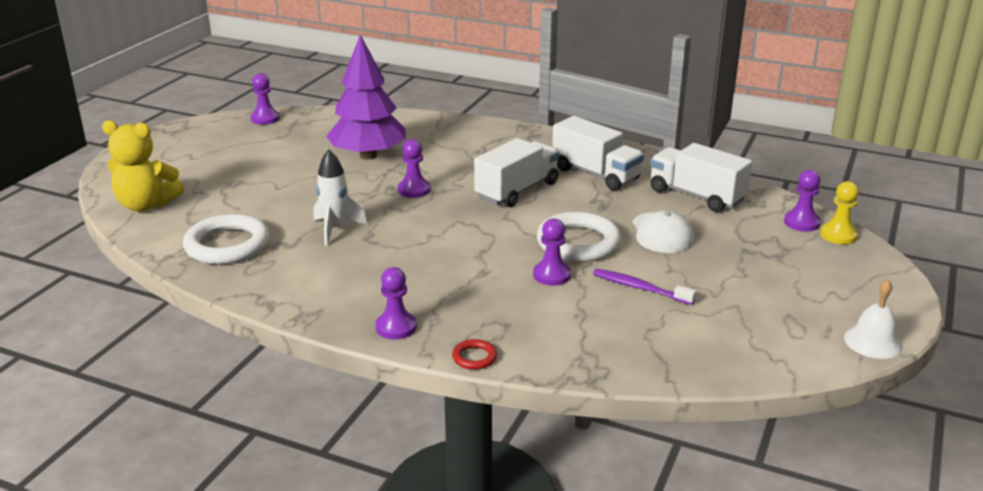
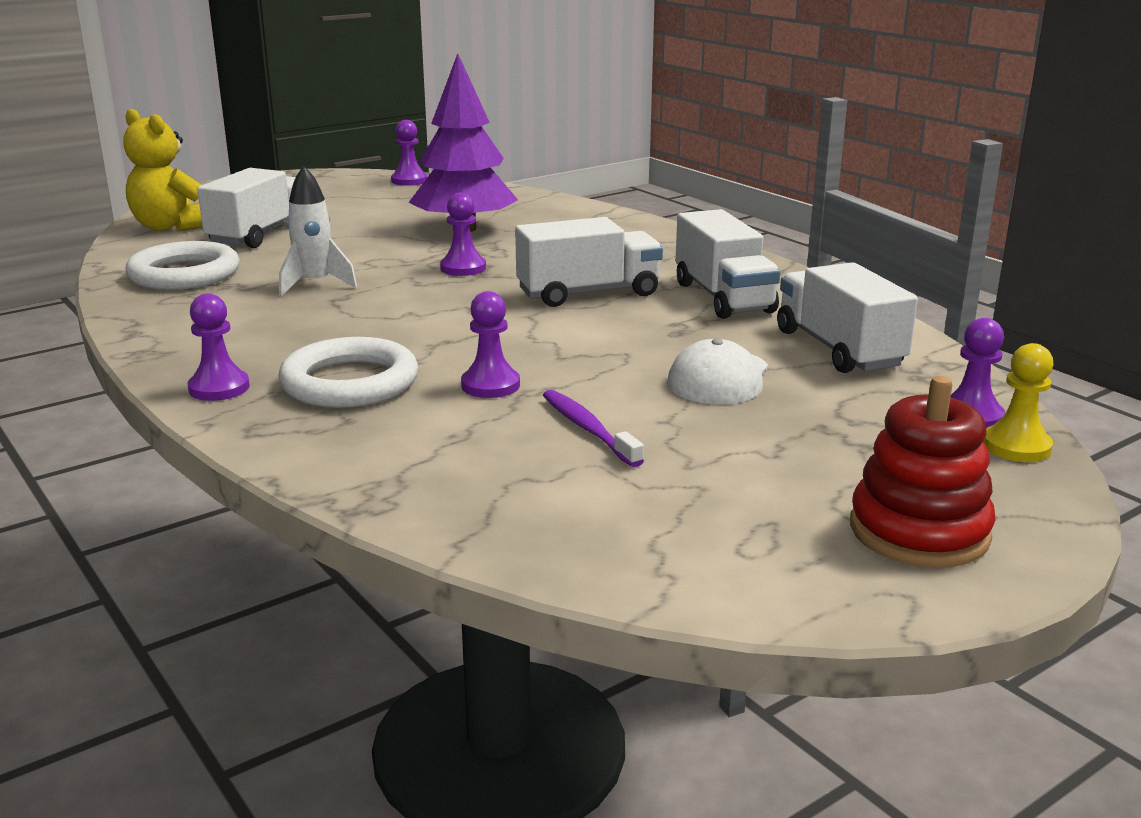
camera: 30 degrees right, 5 degrees down
(227, 195) = (260, 234): none -> white truck
(474, 357) = (252, 442): red ring -> none
(578, 243) = (582, 361): white ring -> white ring (350, 382)
(851, 298) = (919, 531): none -> red stacking toy
(873, 342) = (872, 601): white bell -> none

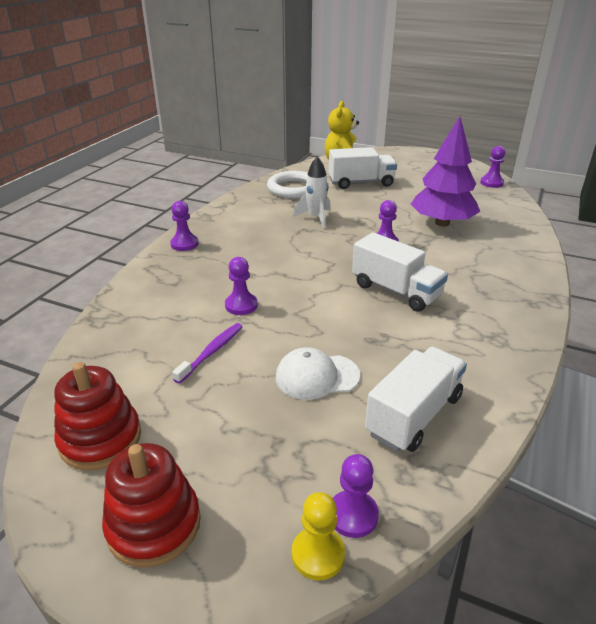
camera: 60 degrees right, 10 degrees up
(350, 382) = (214, 269): white ring -> none
(715, 545) = (100, 439): none -> red stacking toy
(723, 297) = (449, 340): white truck -> none

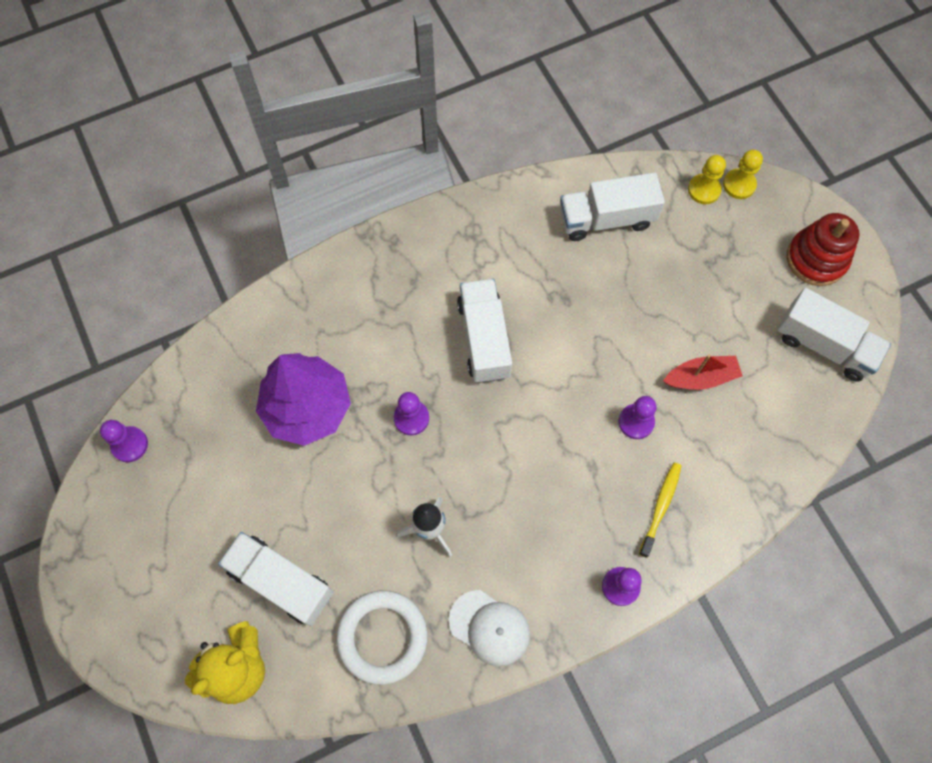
camera: 140 degrees left, 35 degrees up
(100, 439) = (824, 345): red stacking toy -> white truck
(186, 279) = (660, 507): none -> yellow toothbrush
(211, 352) = (700, 377): purple toothbrush -> red boat
(317, 376) = (640, 295): white cap -> white cap (489, 628)
(353, 515) = (704, 190): purple pawn -> yellow pawn

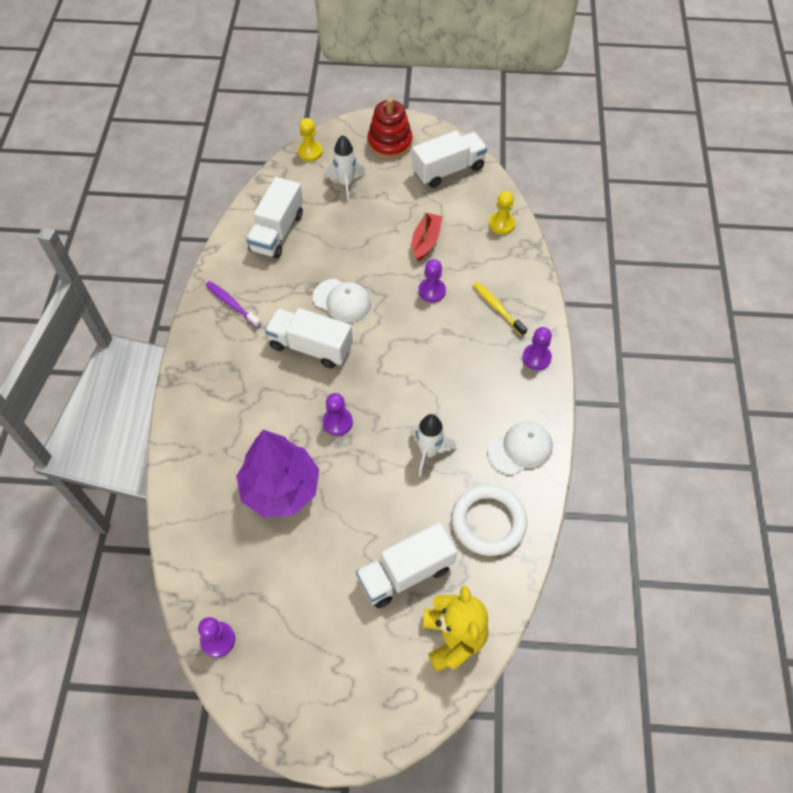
camera: 60 degrees left, 10 degrees down
(487, 233) = (232, 304): none -> purple toothbrush
(561, 336) = (342, 301): none -> white cap
(704, 190) = (299, 171): yellow pawn -> yellow pawn (501, 224)
(721, 247) = (346, 183): none -> white rocket

